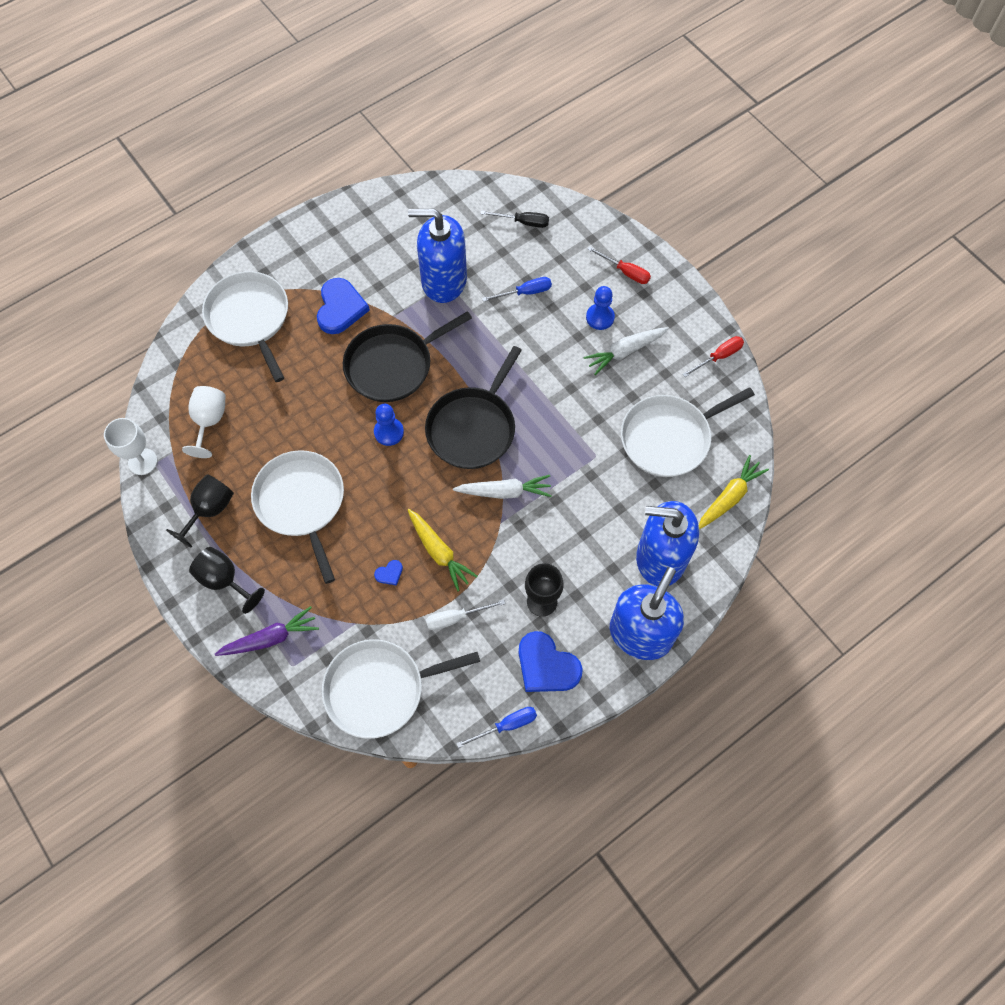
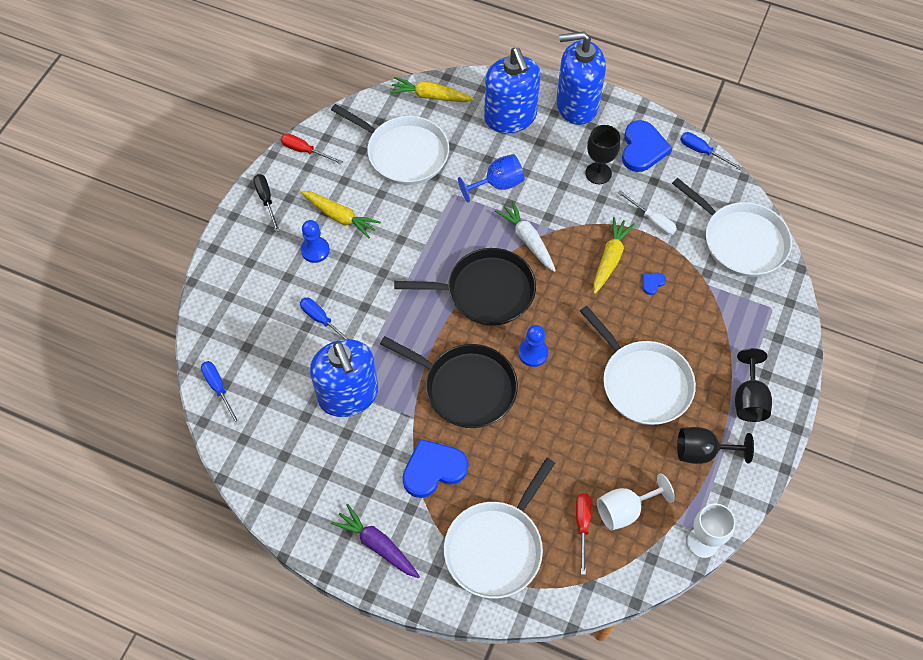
camera: 120 degrees left, 5 degrees down
(270, 638) = (765, 336): purple carrot -> purple carrot (377, 545)
(301, 503) = (643, 382): white pan -> white pan turned 75 degrees counterclockwise
(389, 573) = (652, 283): blue heart -> blue heart turned 75 degrees counterclockwise
(509, 200) = (218, 389): none -> blue screwdriver
(523, 222) = (240, 362): black screwdriver -> black screwdriver (266, 200)
(583, 500) = (497, 184): none -> blue goblet
(625, 272) = (253, 253): red screwdriver -> red screwdriver (582, 526)
(625, 352) = (340, 217): white carrot -> yellow carrot

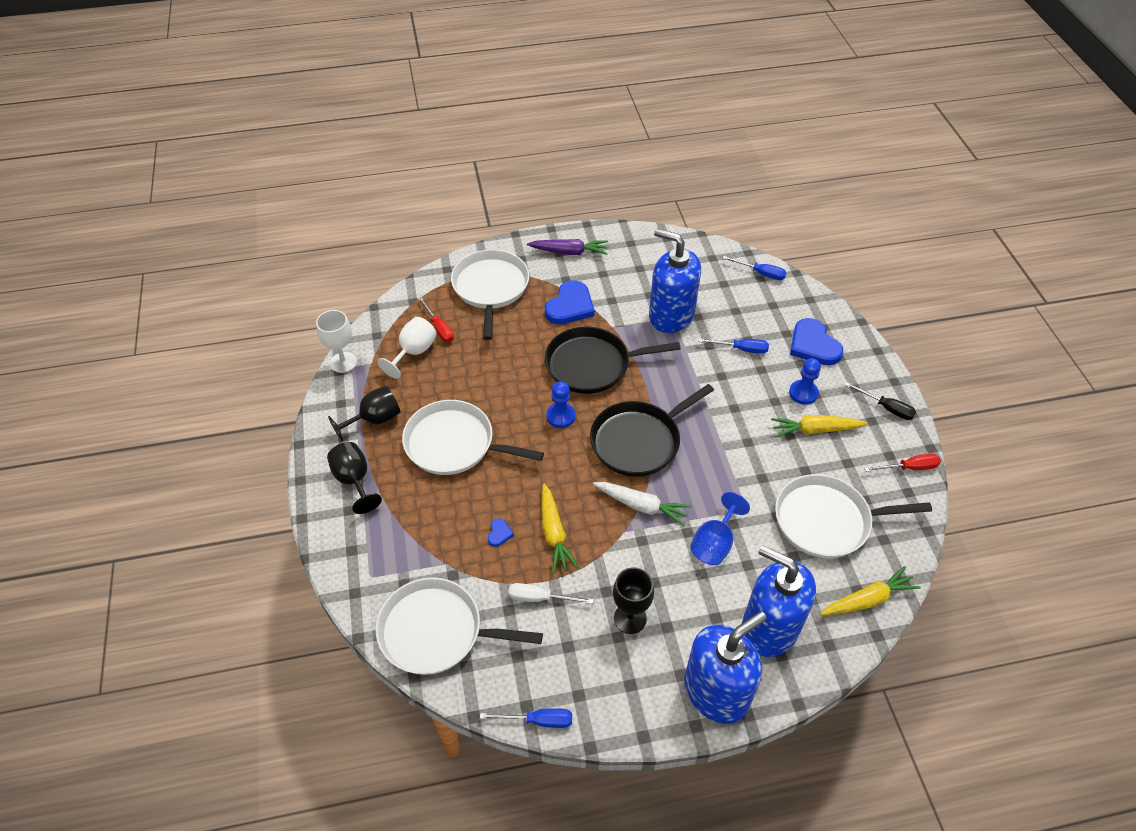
camera: 145 degrees right, 10 degrees down
(642, 148) = (606, 681): blue heart -> blue heart (813, 345)

